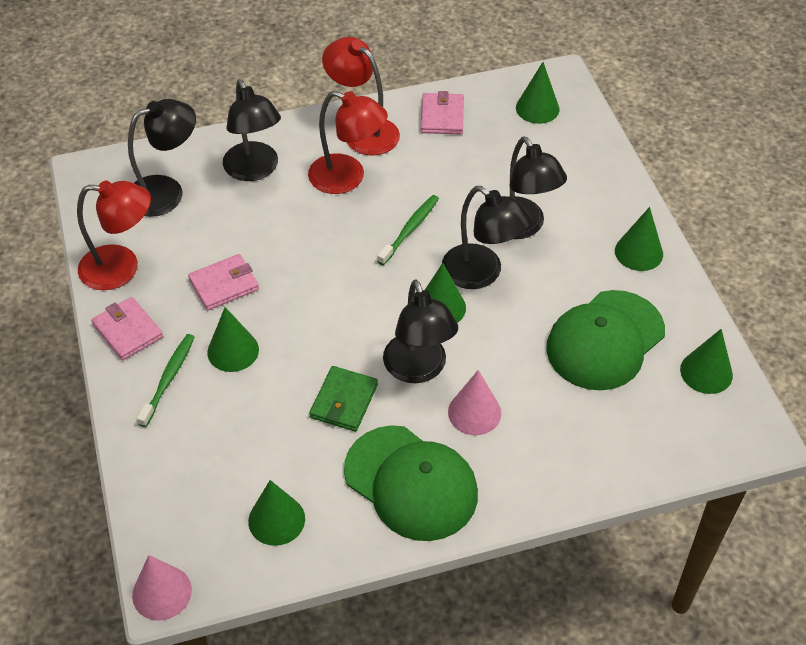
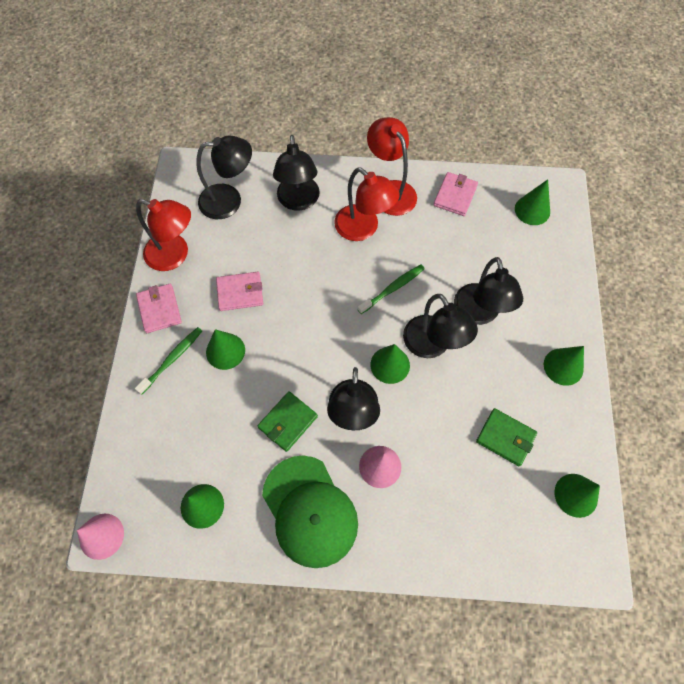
camera: 20 degrees right, 15 degrees up
(605, 340) = (505, 437): green cap -> green wallet

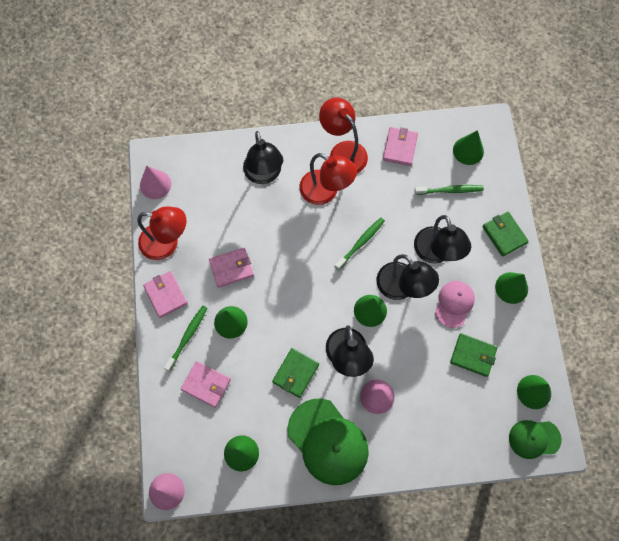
camera: 10 degrees left, 5 degrees up
(178, 193) = (155, 184): none -> pink cone
(180, 417) = (206, 384): none -> pink wallet
(229, 200) = (203, 184): black lamp -> none
(491, 374) = (454, 304): none -> pink cap
(505, 248) = (450, 190): none -> green toothbrush
(562, 306) = (504, 235): none -> green wallet
(569, 554) = (534, 438): none -> green cap

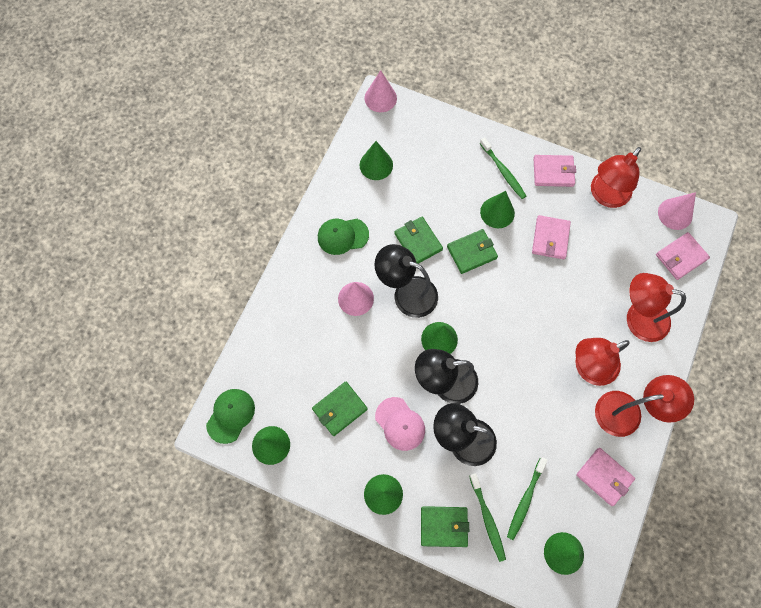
camera: 120 degrees right, 0 degrees up
(206, 384) = (451, 166): pink wallet -> pink wallet (681, 257)
(264, 175) = (638, 318): black lamp -> red lamp
(280, 324) = (471, 252): none -> green wallet
(328, 441) = (342, 236): green cap -> green cap, size x0.58
(360, 243) = (513, 370): green toothbrush -> green toothbrush (487, 518)

